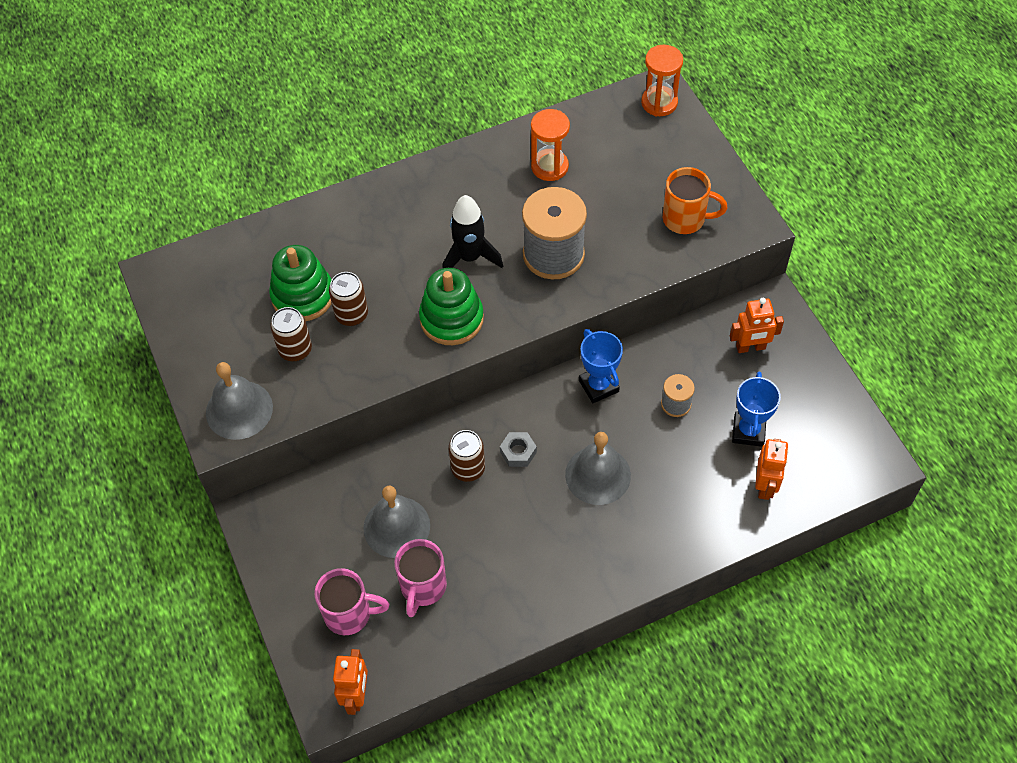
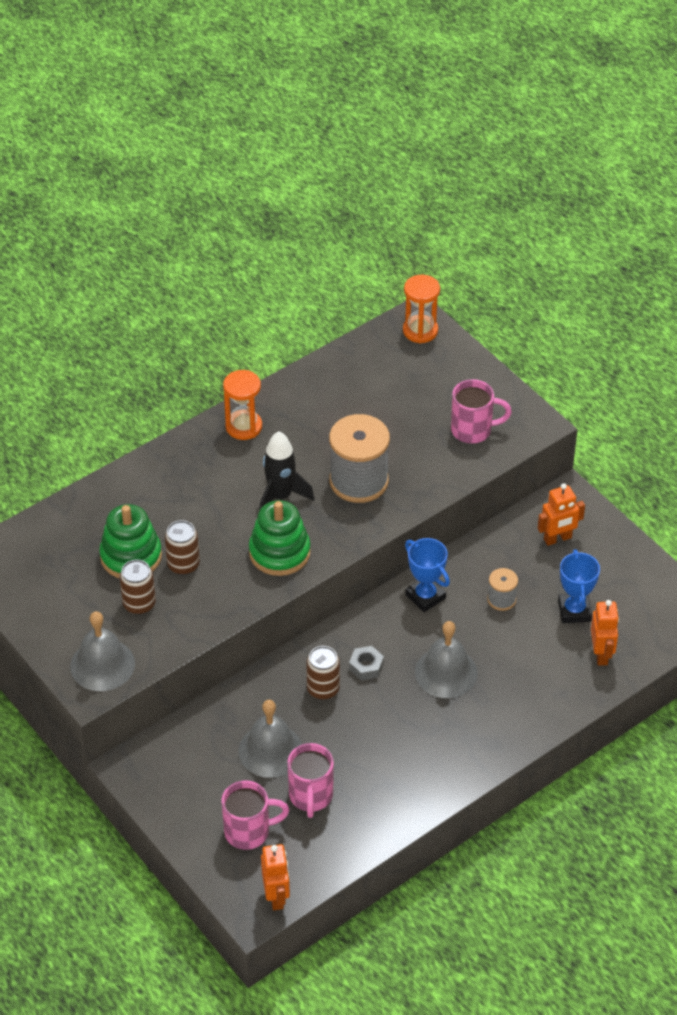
camera: 15 degrees left, 10 degrees down
(549, 167) = (332, 404): orange hourglass -> orange hourglass (244, 427)
(685, 219) = (473, 430): orange mug -> pink mug

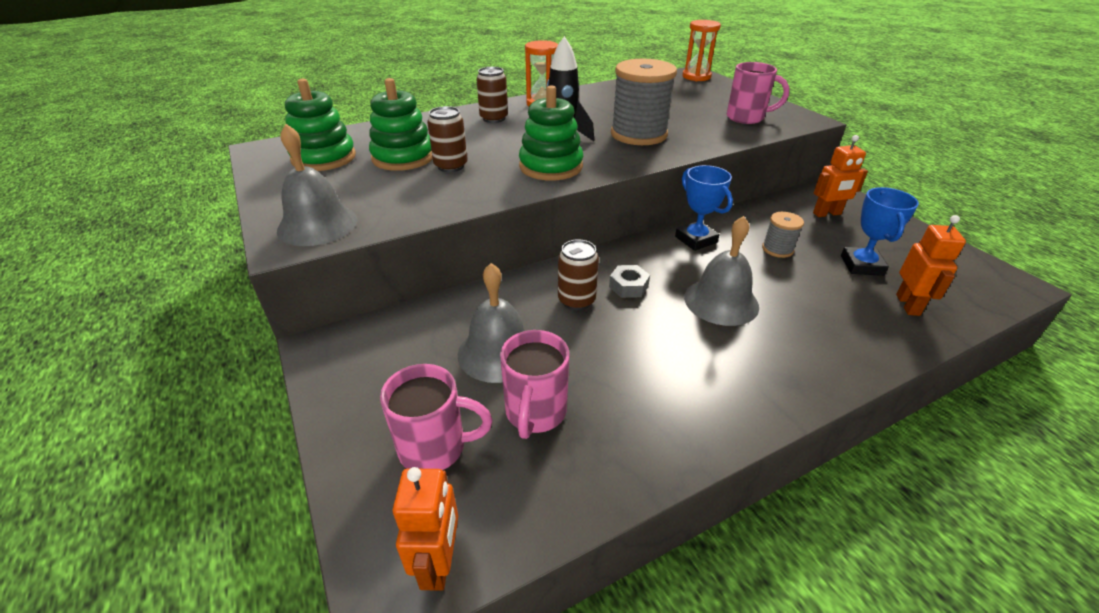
camera: 10 degrees right, 10 degrees down
(52, 568) = (324, 158): none -> green stacking toy
(139, 604) = (390, 186): brown can -> brown can (494, 118)

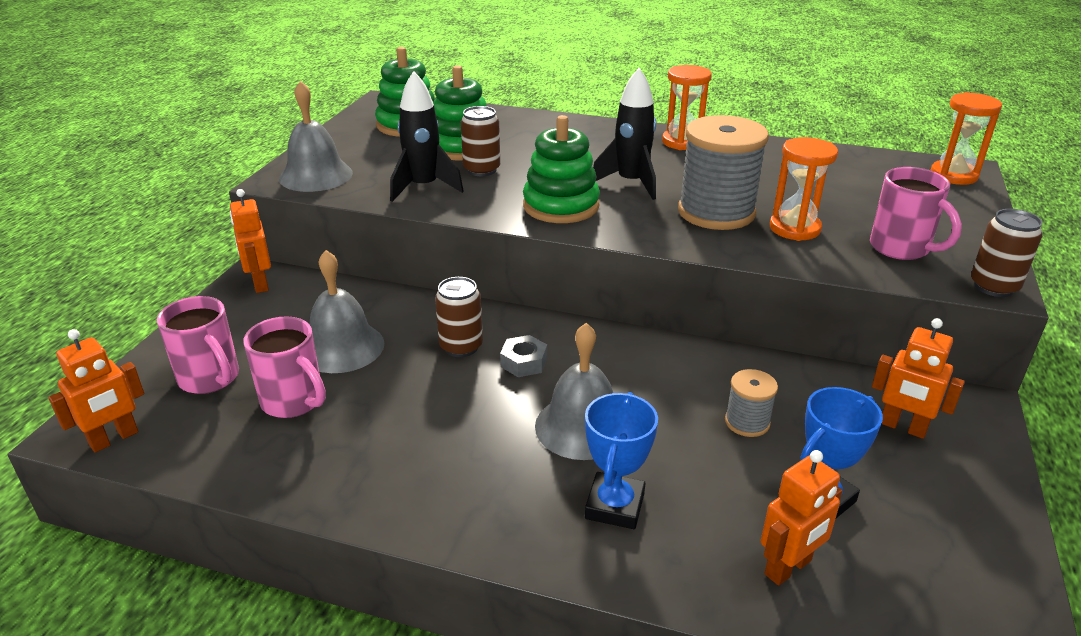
camera: 45 degrees right, 5 degrees down
(338, 350) = (260, 284): none -> orange robot
(432, 195) = (424, 187): none -> black rocket
(494, 118) = (604, 140): brown can -> brown can (994, 287)
(535, 412) = (294, 401): pink mug -> pink mug turned 105 degrees counterclockwise
(689, 127) = (794, 228): none -> orange hourglass
(696, 239) = (671, 362): blue trophy -> blue trophy (614, 506)

